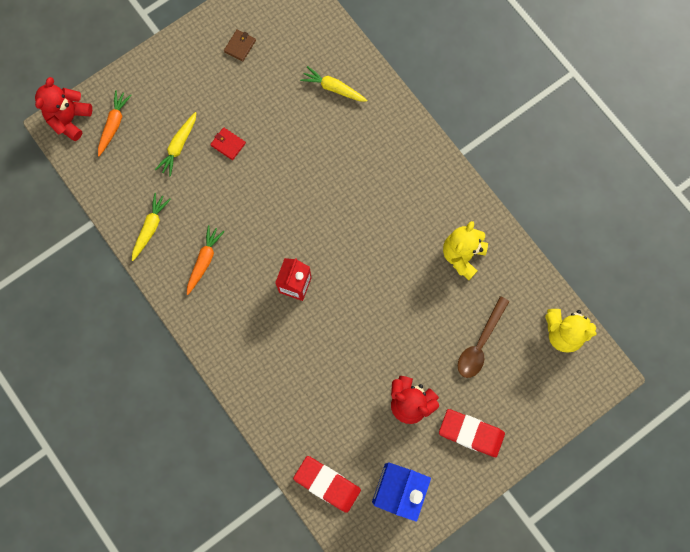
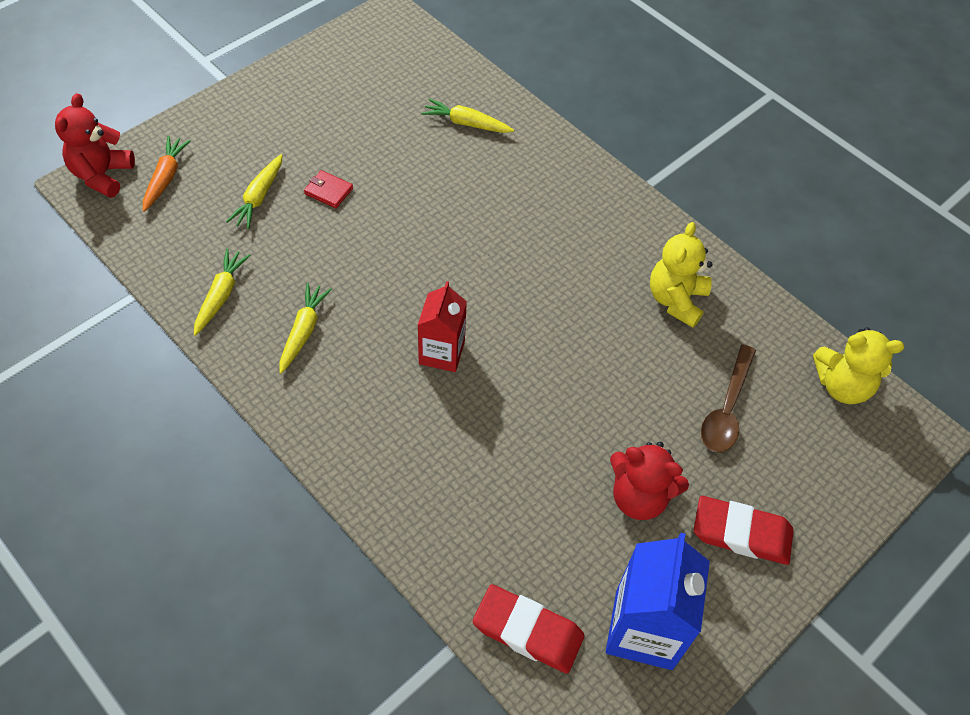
camera: 10 degrees left, 20 degrees down
(204, 260) = (303, 331): orange carrot -> yellow carrot
(240, 46) = (336, 86): brown wallet -> none

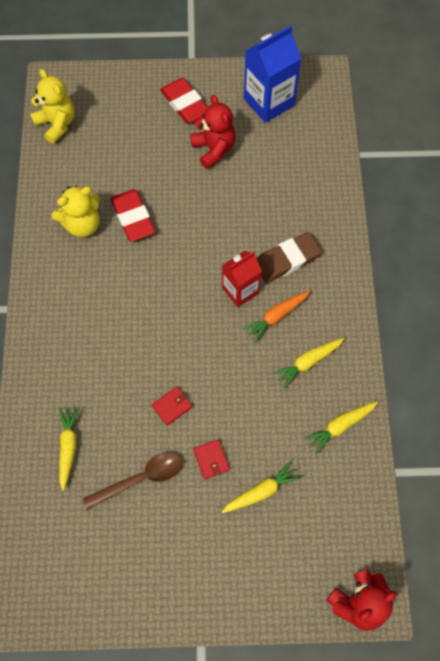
camera: 135 degrees left, 10 degrees up
(166, 177) = (314, 563): orange carrot -> orange carrot (276, 317)
(406, 207) = (172, 406): none -> red wallet
(420, 423) = (287, 260): none -> brown eraser
(466, 123) = (68, 447): yellow carrot -> yellow carrot turned 150 degrees counterclockwise
(528, 631) = (320, 135): red eraser -> red eraser (133, 218)
(726, 409) = (126, 155): brown spoon -> brown spoon (140, 479)

